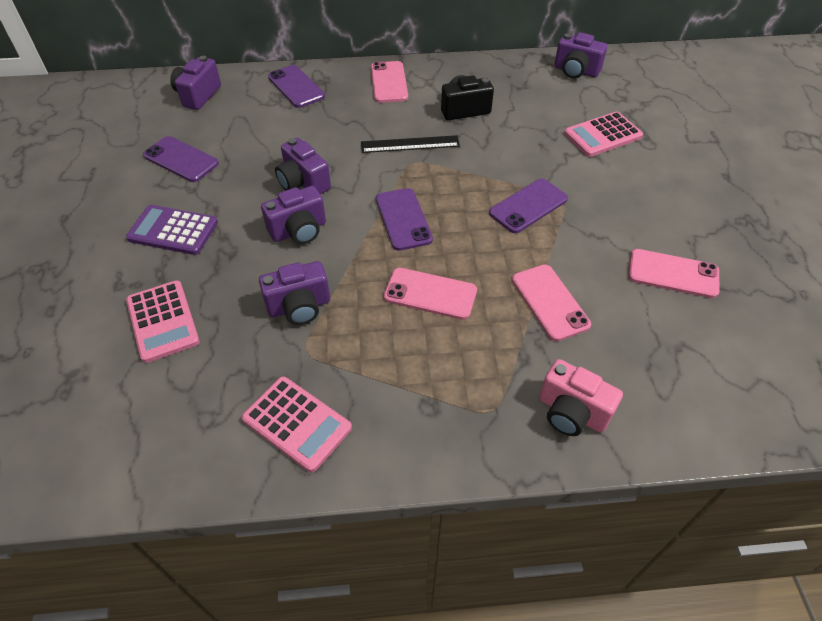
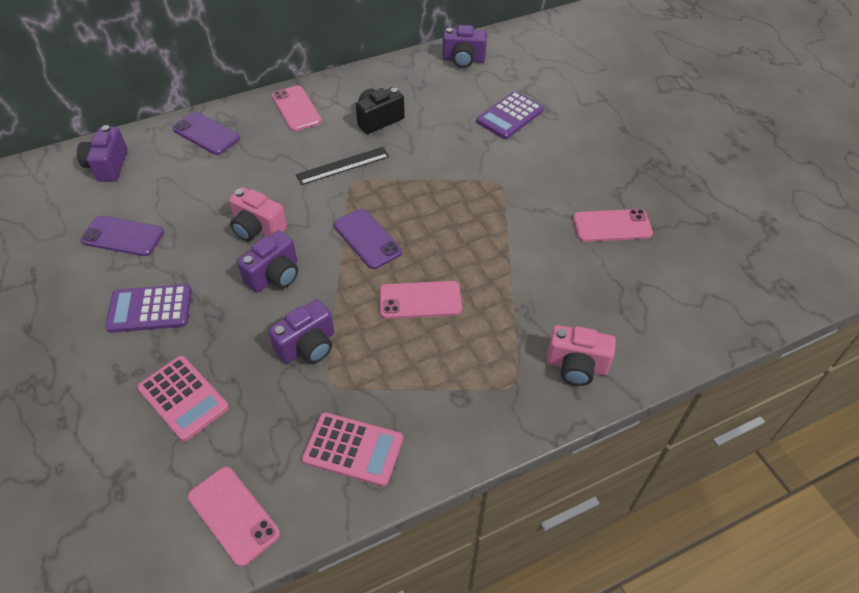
camera: 20 degrees left, 0 degrees up
(303, 183) = (258, 228): purple camera -> pink camera
(528, 206) = (472, 197): purple phone -> none
(550, 302) = (523, 278): pink phone -> pink phone (233, 515)
(602, 135) = (510, 116): pink calculator -> purple calculator

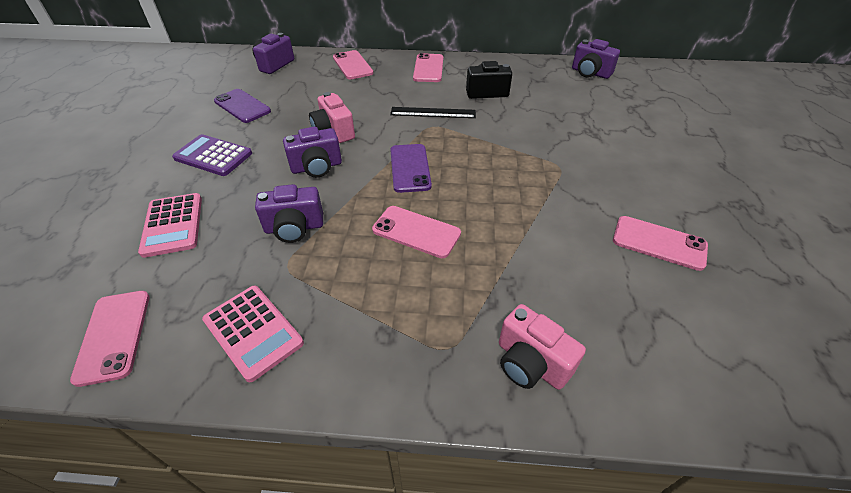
camera: 30 degrees right, 5 degrees down
(206, 134) = (352, 65): purple phone -> pink phone
(510, 116) = (606, 121): purple calculator -> none

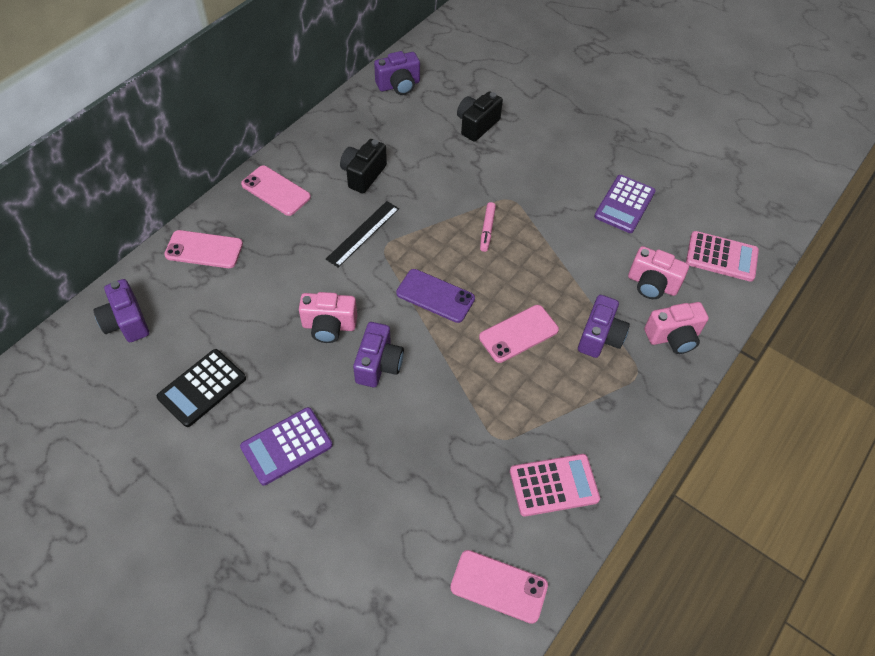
camera: 60 degrees left, 10 degrees up
(173, 225) = (381, 511): pink calculator -> pink calculator (721, 257)
(242, 106) = (202, 388): purple phone -> black calculator
(294, 228) = (454, 415): purple camera -> purple camera (600, 337)
(510, 167) = (487, 230): none -> pink marker
(583, 310) = (652, 284): none -> pink camera
(610, 119) = (477, 125): none -> black camera
(659, 243) = (624, 204): pink phone -> purple calculator

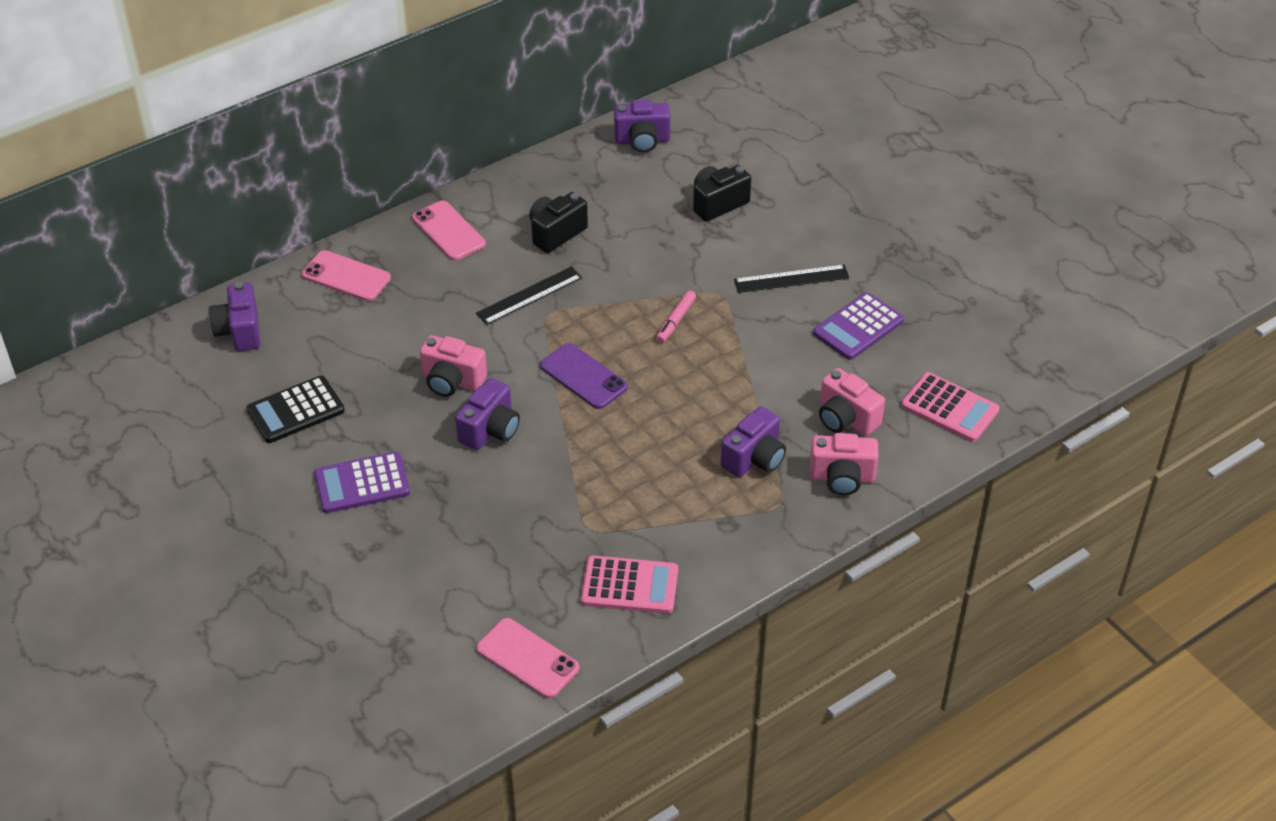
camera: 20 degrees right, 10 degrees down
(518, 334) = (661, 434): pink phone -> none
(558, 175) = (791, 279): none -> black ruler

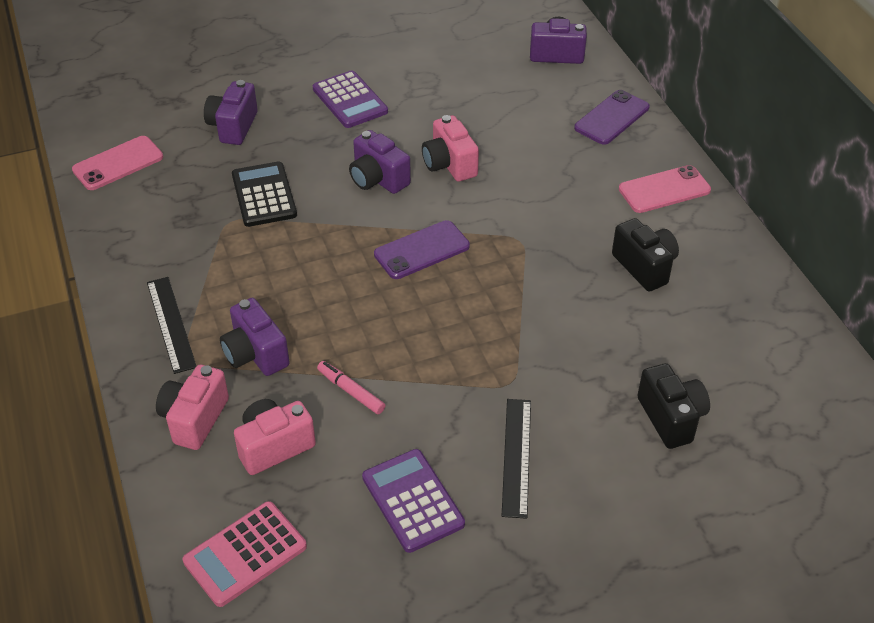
camera: 105 degrees right, 0 degrees up
(295, 410) = (449, 74): black calculator -> black calculator (264, 195)
(346, 276) = (612, 118): pink phone -> purple phone
(362, 483) = (350, 100): purple calculator -> purple calculator turned 150 degrees clockwise
(452, 381) = (449, 164): pink camera -> pink camera turned 60 degrees counterclockwise
(529, 295) = (551, 231): black ruler -> black ruler (171, 324)
(629, 586) = (153, 234): pink calculator -> none
(642, 141) = (804, 371): purple camera -> purple camera (233, 126)
(676, 321) = (478, 336): pink marker -> pink marker (351, 391)

